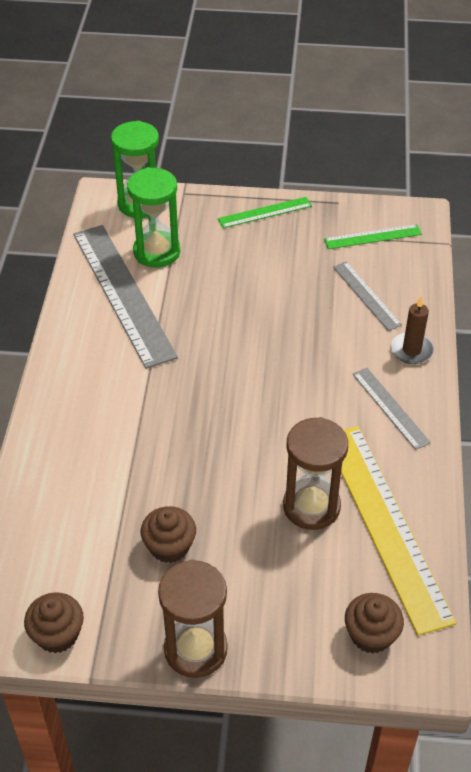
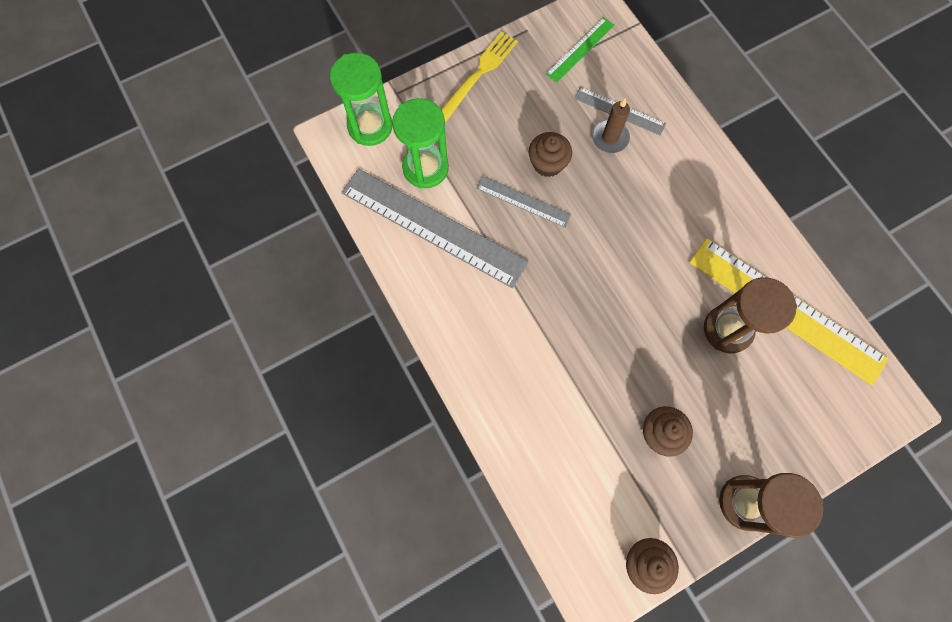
camera: 35 degrees left, 25 degrees up
(265, 212) = (479, 74): green ruler -> yellow fork
(371, 635) = (843, 406): brown cupcake -> brown cupcake (547, 163)
(390, 407) = (714, 206): grey ruler -> grey ruler (523, 201)
(411, 350) = (689, 143): brown candle -> brown candle (610, 138)

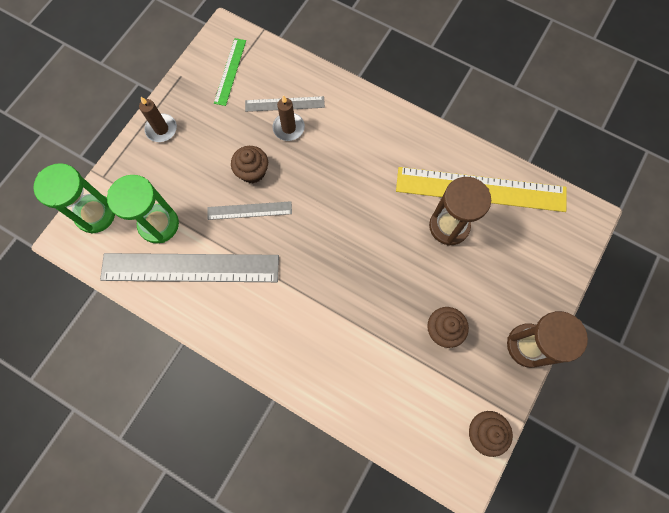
camera: 30 degrees left, 0 degrees up
(479, 74) = (161, 129): yellow fork -> brown candle

